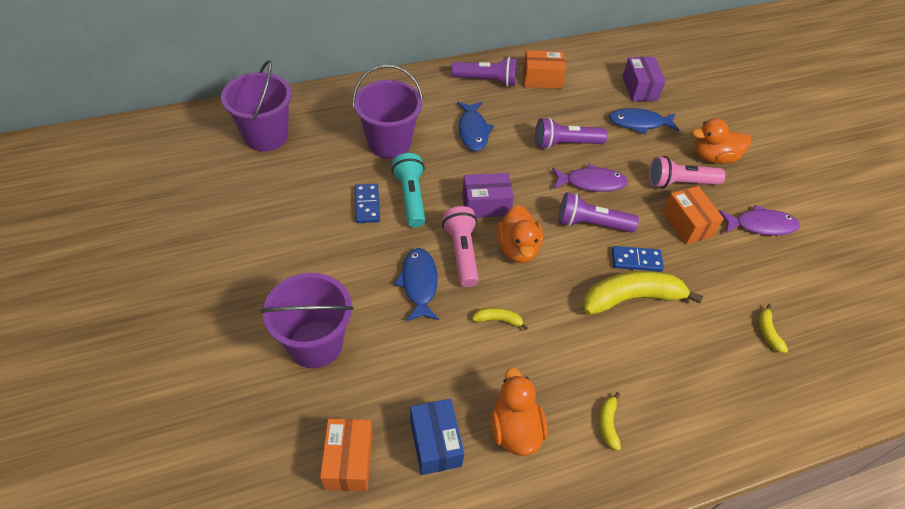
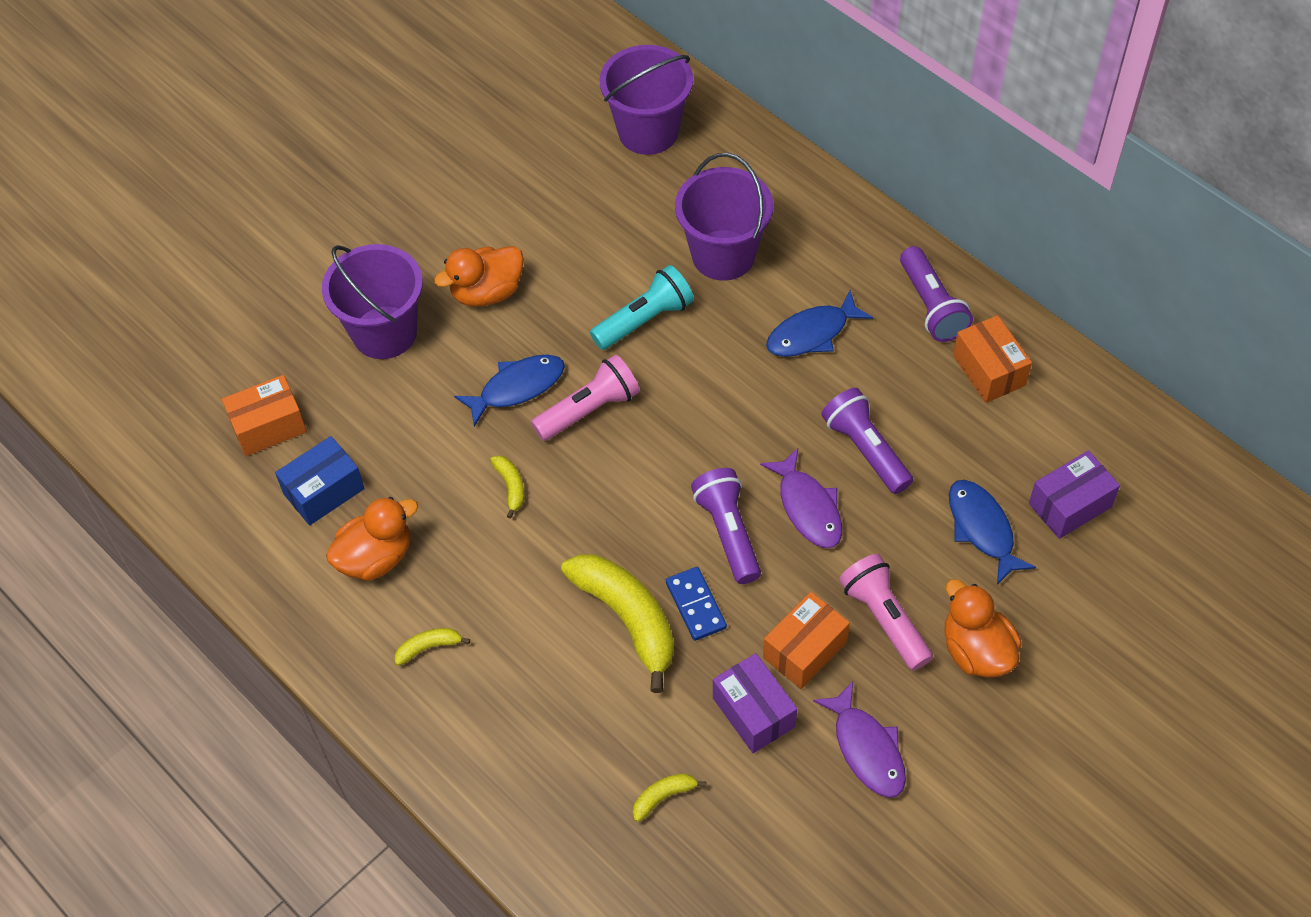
camera: 70 degrees right, 5 degrees up
(367, 205) = (604, 283): blue domino -> none
(486, 205) = (684, 402): purple box -> purple box (753, 712)
(517, 248) = (632, 465): orange duck -> orange duck (487, 292)

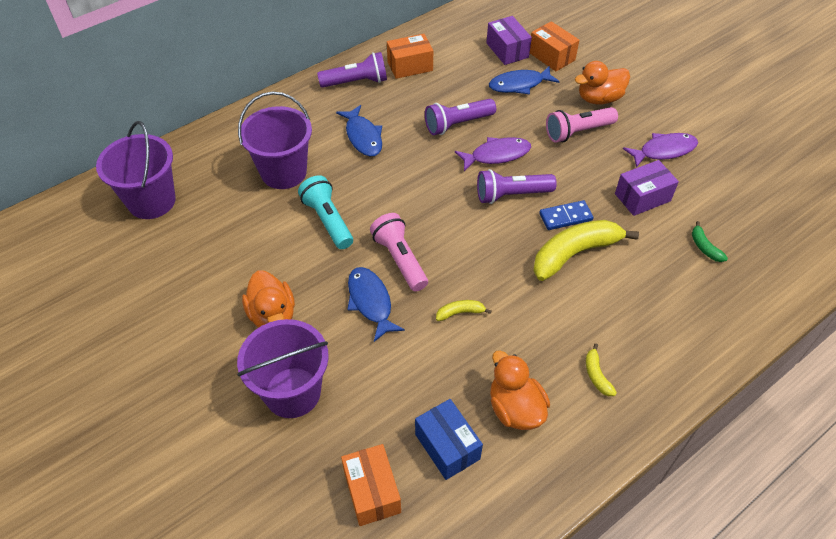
camera: 85 degrees left, 5 degrees down
(663, 797) = (704, 247): yellow banana -> green banana
(805, 650) = (598, 169): orange box -> orange box (551, 56)

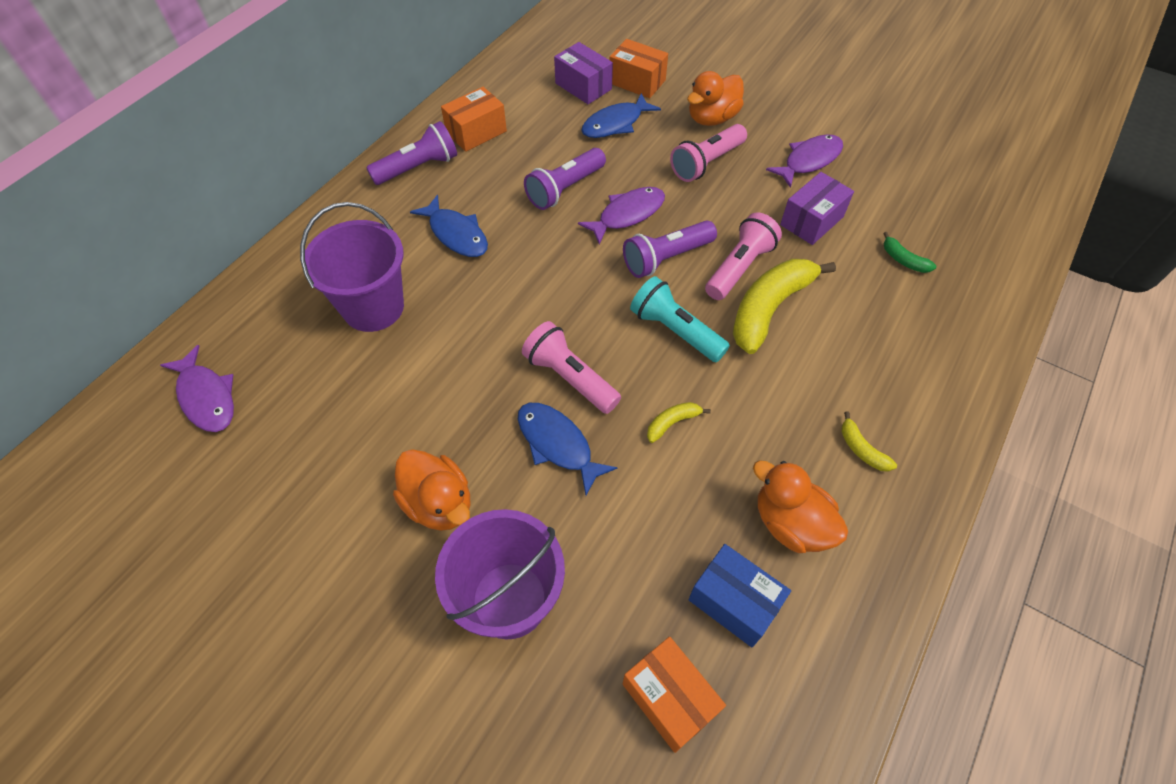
camera: 20 degrees left, 5 degrees up
(151, 201) = (206, 397): purple bucket -> purple fish
(328, 220) = (458, 354): turquoise flashlight -> turquoise flashlight (675, 331)
(565, 217) = (739, 268): blue domino -> pink flashlight

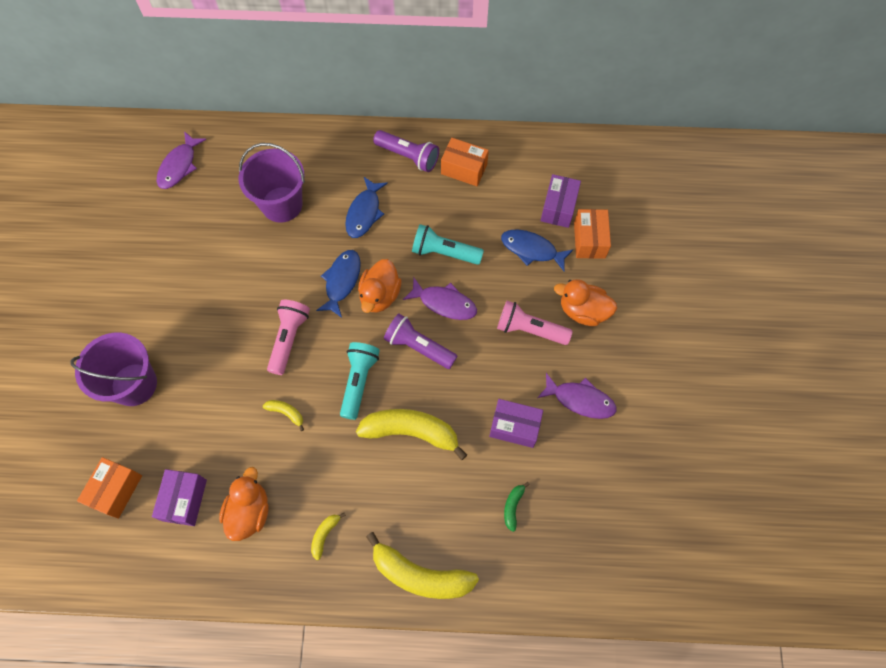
camera: 60 degrees right, 10 degrees up
(439, 503) = (172, 318): orange duck -> orange duck (380, 295)
(558, 444) = (239, 357): blue fish -> blue fish (342, 281)
(565, 189) = (444, 252): purple flashlight -> turquoise flashlight
(734, 602) = (184, 500): blue box -> purple box
(739, 268) = (437, 397): pink flashlight -> none
(952, 373) = (420, 575): none -> yellow banana

